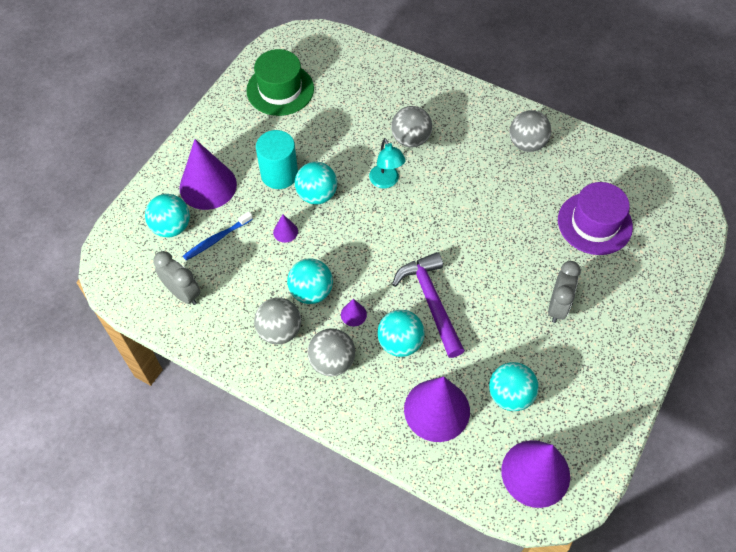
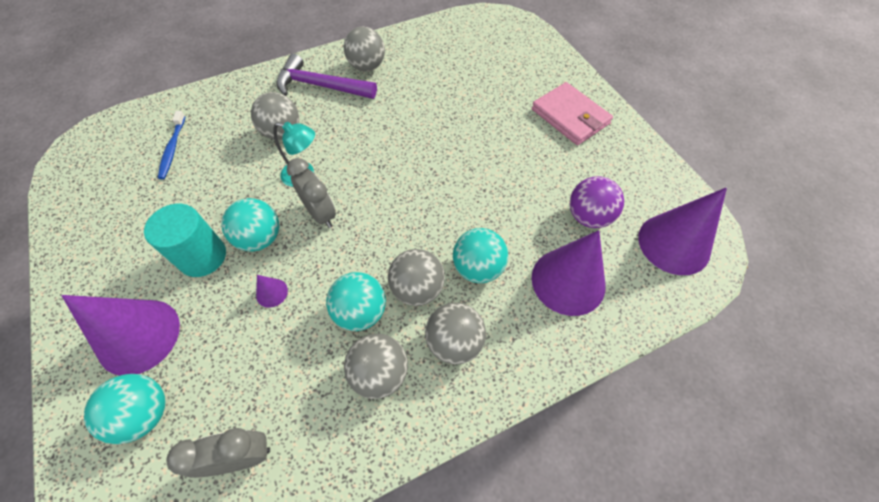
camera: 55 degrees left, 0 degrees up
(217, 239) = (212, 369): blue toothbrush -> blue toothbrush (173, 148)
(280, 89) = (112, 196): green hat -> none
(353, 314) = (417, 289): purple cone -> grey ball
(431, 302) = (455, 217): purple hammer -> purple hammer (321, 86)
(510, 395) = (588, 216): turquoise ball -> purple ball
(557, 306) = (528, 136): grey clock -> grey clock (321, 214)
(594, 223) = (473, 72): purple hat -> none
(610, 327) = (570, 117): none -> pink wallet

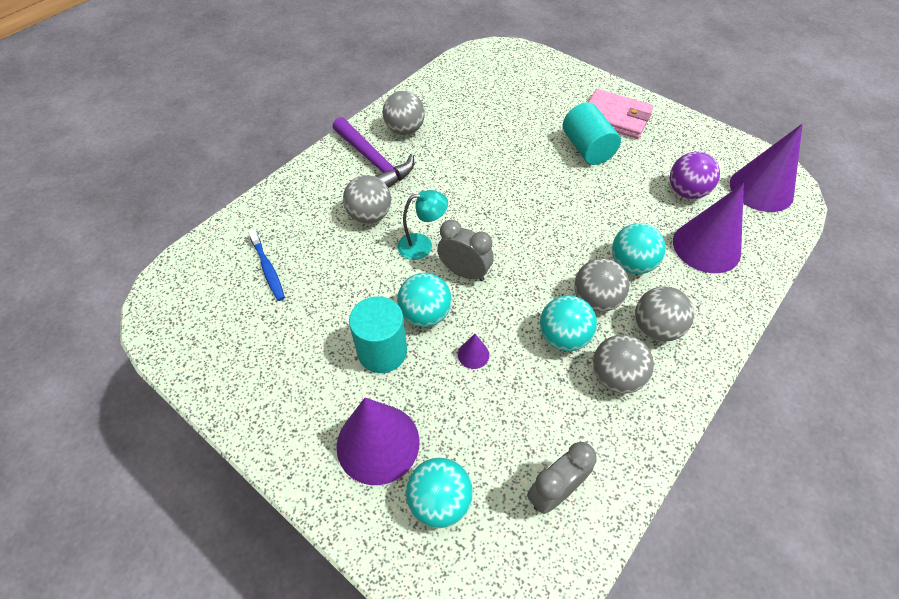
camera: 25 degrees left, 5 degrees down
(321, 86) = (374, 161): purple hammer -> purple hammer turned 120 degrees counterclockwise
(518, 138) = (587, 149): none -> turquoise cylinder

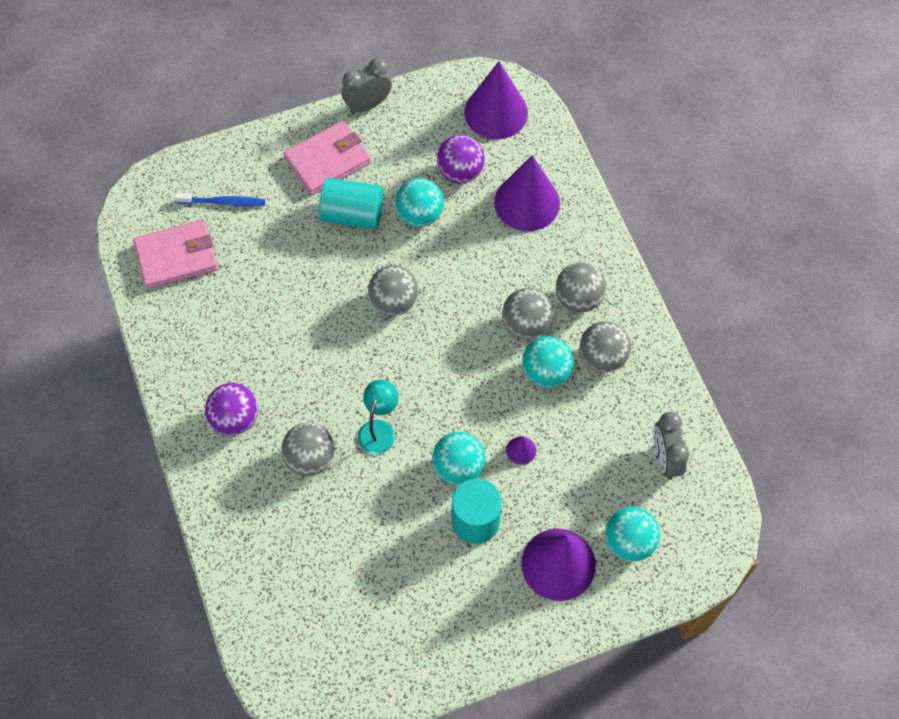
camera: 60 degrees left, 10 degrees up
(268, 268) = (320, 581): blue toothbrush -> blue toothbrush (223, 202)
(374, 161) = (235, 418): purple hammer -> purple ball
(405, 130) = (207, 365): grey ball -> grey ball (394, 301)
(464, 272) = (433, 410): grey clock -> grey clock (368, 105)
(472, 82) = (177, 257): none -> pink wallet
(631, 264) = (508, 272): turquoise ball -> turquoise ball (420, 215)

